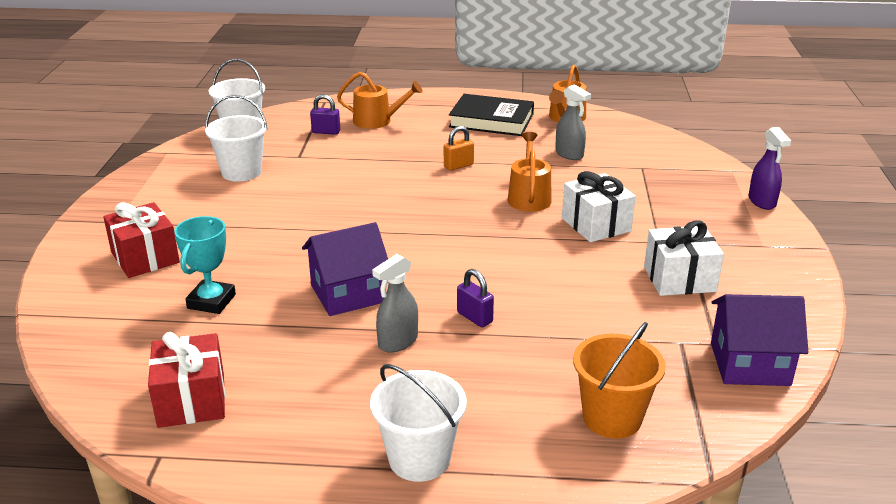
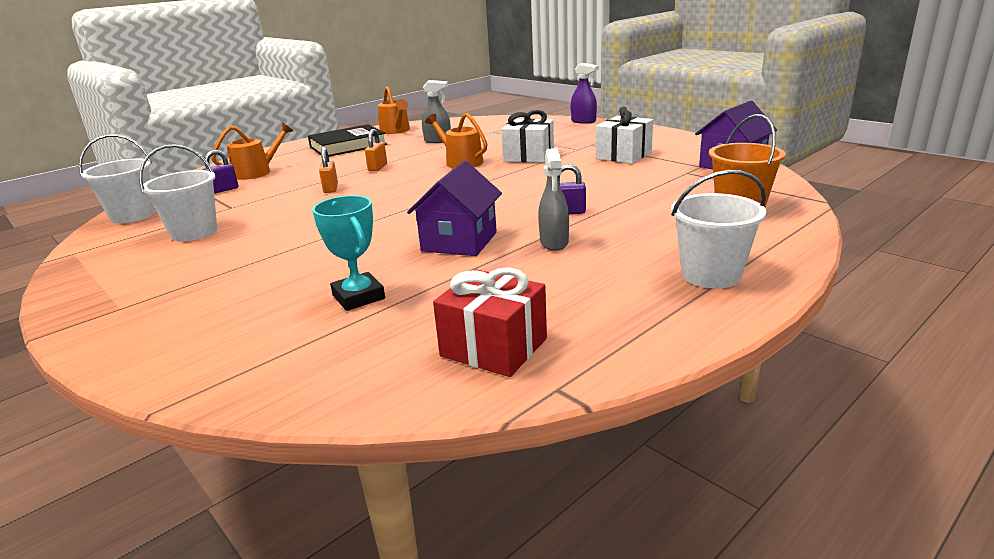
camera: 45 degrees left, 5 degrees down
(145, 257) = (218, 309): red gift -> none
(384, 173) = (331, 188): none -> orange padlock

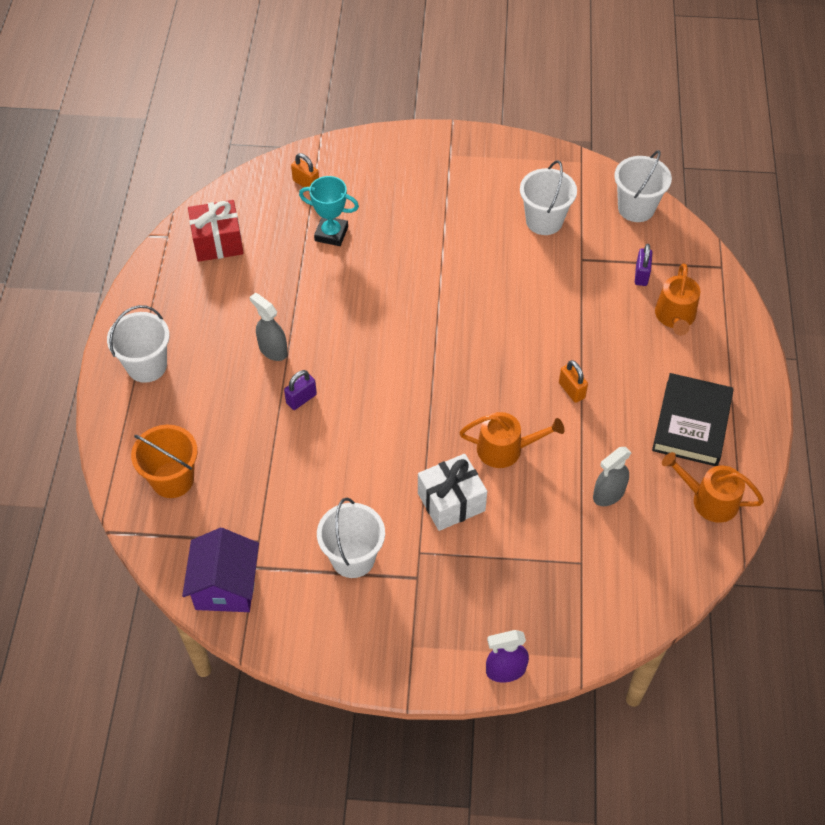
camera: 135 degrees right, 30 degrees up
(331, 188) = (549, 329): orange padlock -> orange padlock (306, 183)
(459, 242) = (338, 315): purple house -> none
(623, 155) = (353, 558): white gift -> white bucket

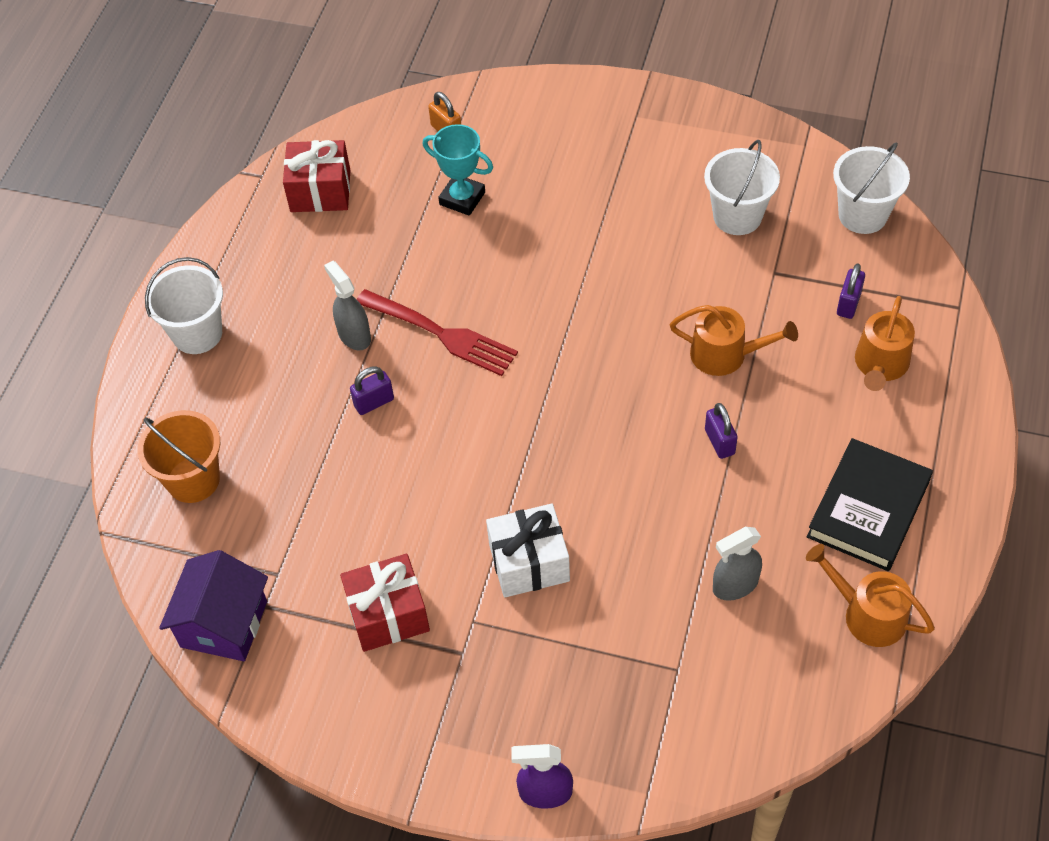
camera: 15 degrees right, 0 degrees up
(341, 339) = (441, 334): none -> red fork
(353, 558) = (388, 614): white bucket -> red gift
(505, 449) = (615, 505): orange watering can -> orange watering can (725, 354)
(571, 390) = (719, 442): orange padlock -> purple padlock

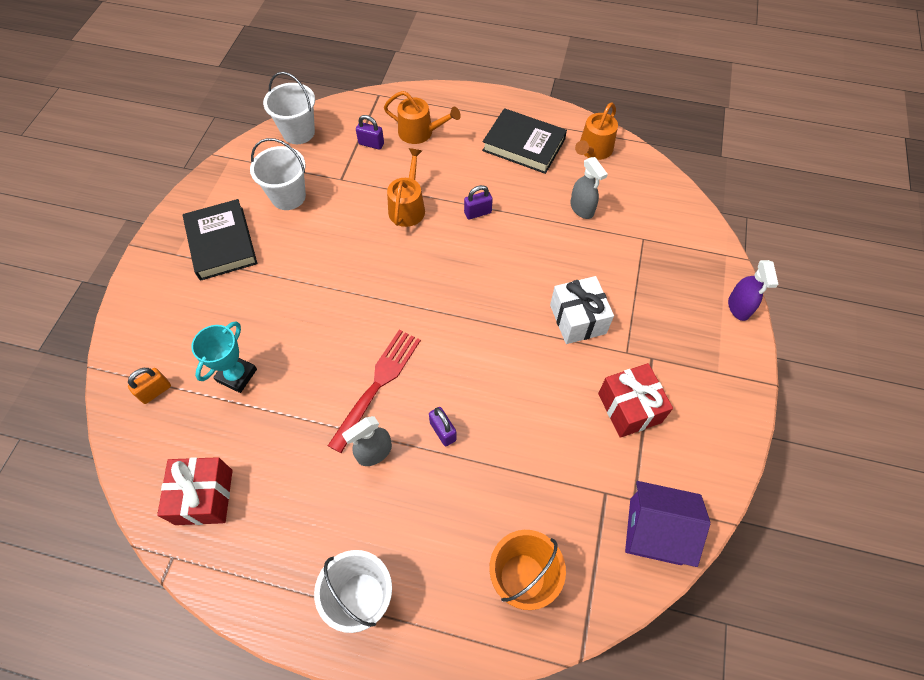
camera: 95 degrees left, 5 degrees up
(655, 158) = (222, 243): none -> black book

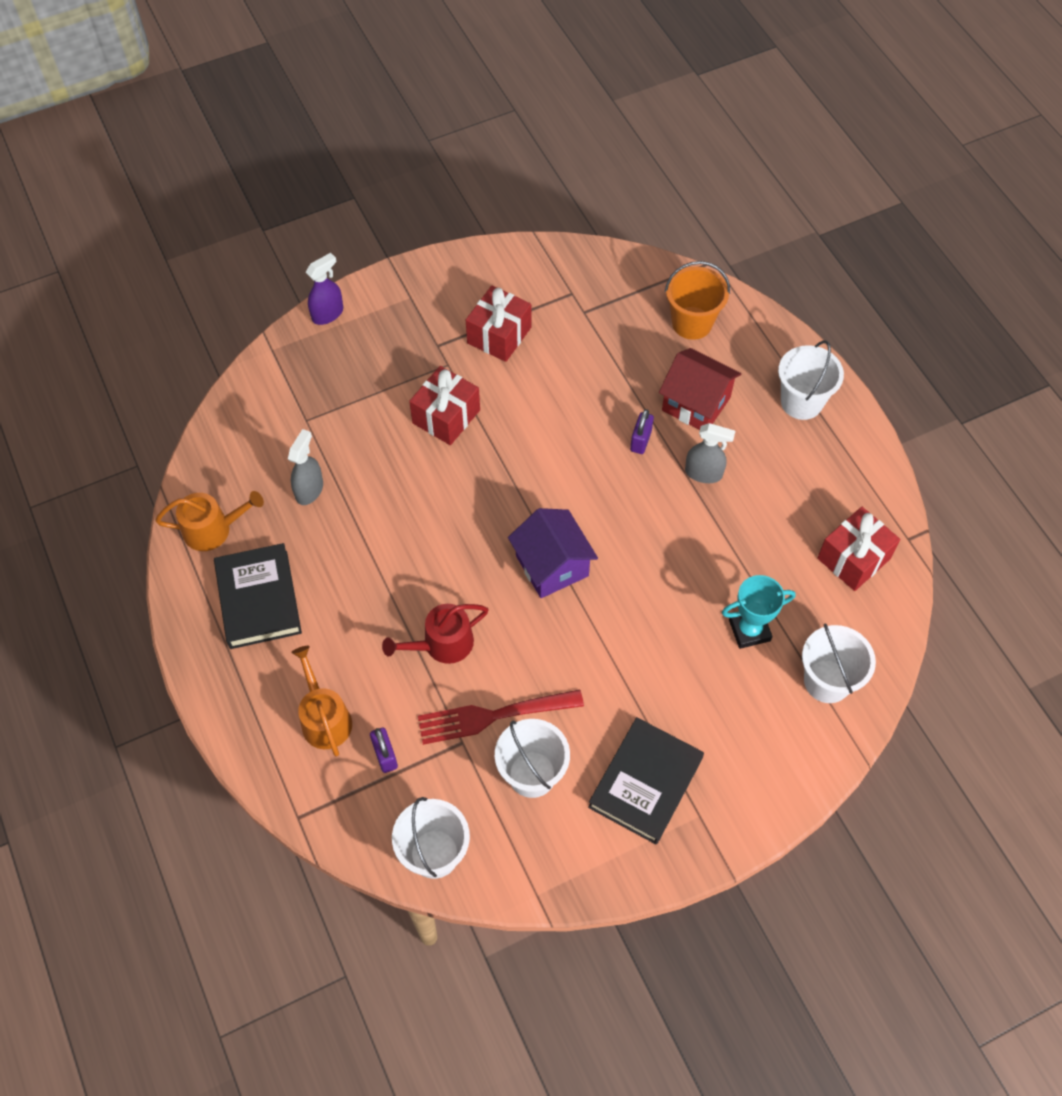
camera: 130 degrees left, 0 degrees up
(155, 391) = (827, 681): orange padlock -> white bucket
(378, 384) = (649, 516): red fork -> red fork (493, 716)
(408, 207) = (442, 644): orange watering can -> red watering can
(438, 503) = (696, 404): none -> red house
(477, 213) = (393, 575): purple padlock -> none
(577, 319) = (446, 416): white gift -> red gift
(655, 531) = (583, 270): purple house -> purple house (552, 566)

